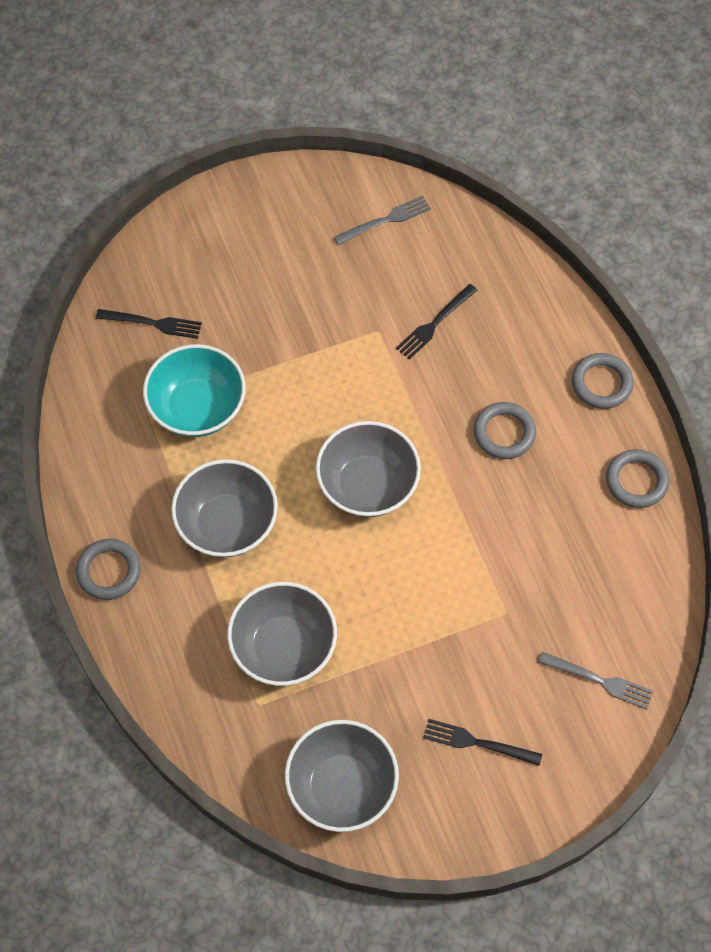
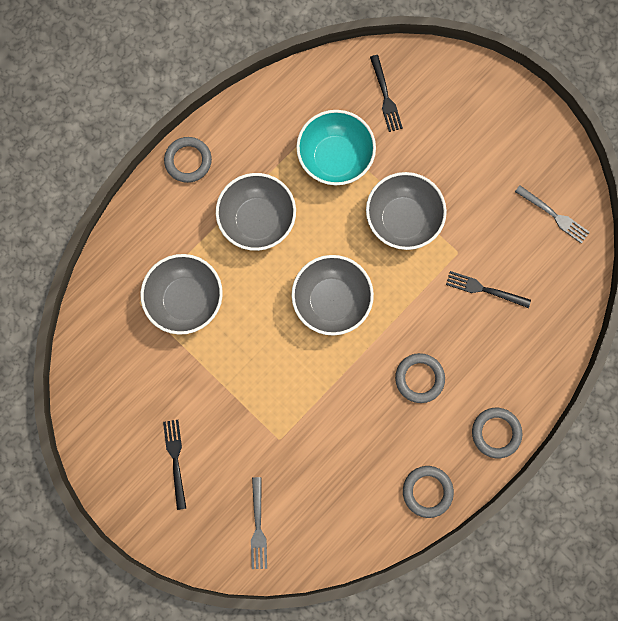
camera: 65 degrees right, 15 degrees up
(342, 786) = (106, 383): grey bowl -> grey bowl (402, 219)

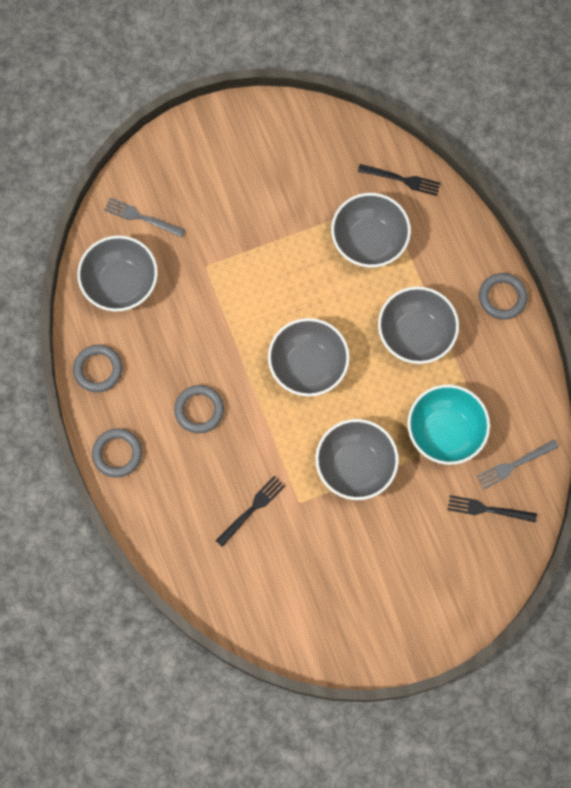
camera: 115 degrees right, 5 degrees down
(175, 459) = (231, 175): black fork -> black fork (403, 180)
(334, 512) = (121, 283): none -> grey bowl
(554, 216) = (291, 613): grey fork -> grey fork (513, 465)

